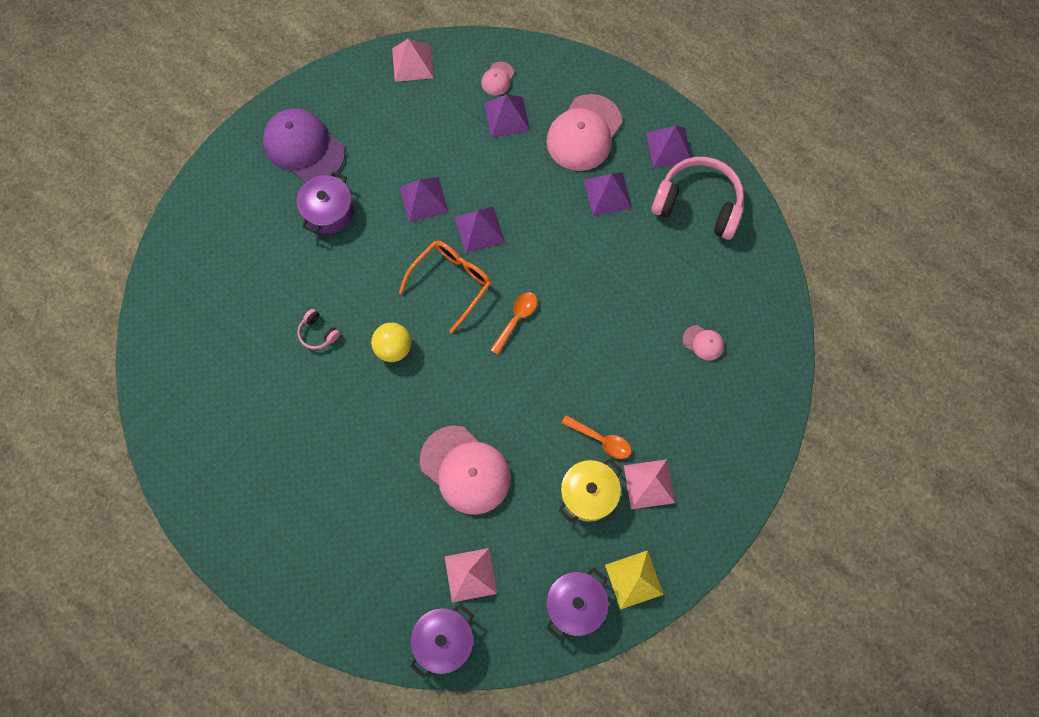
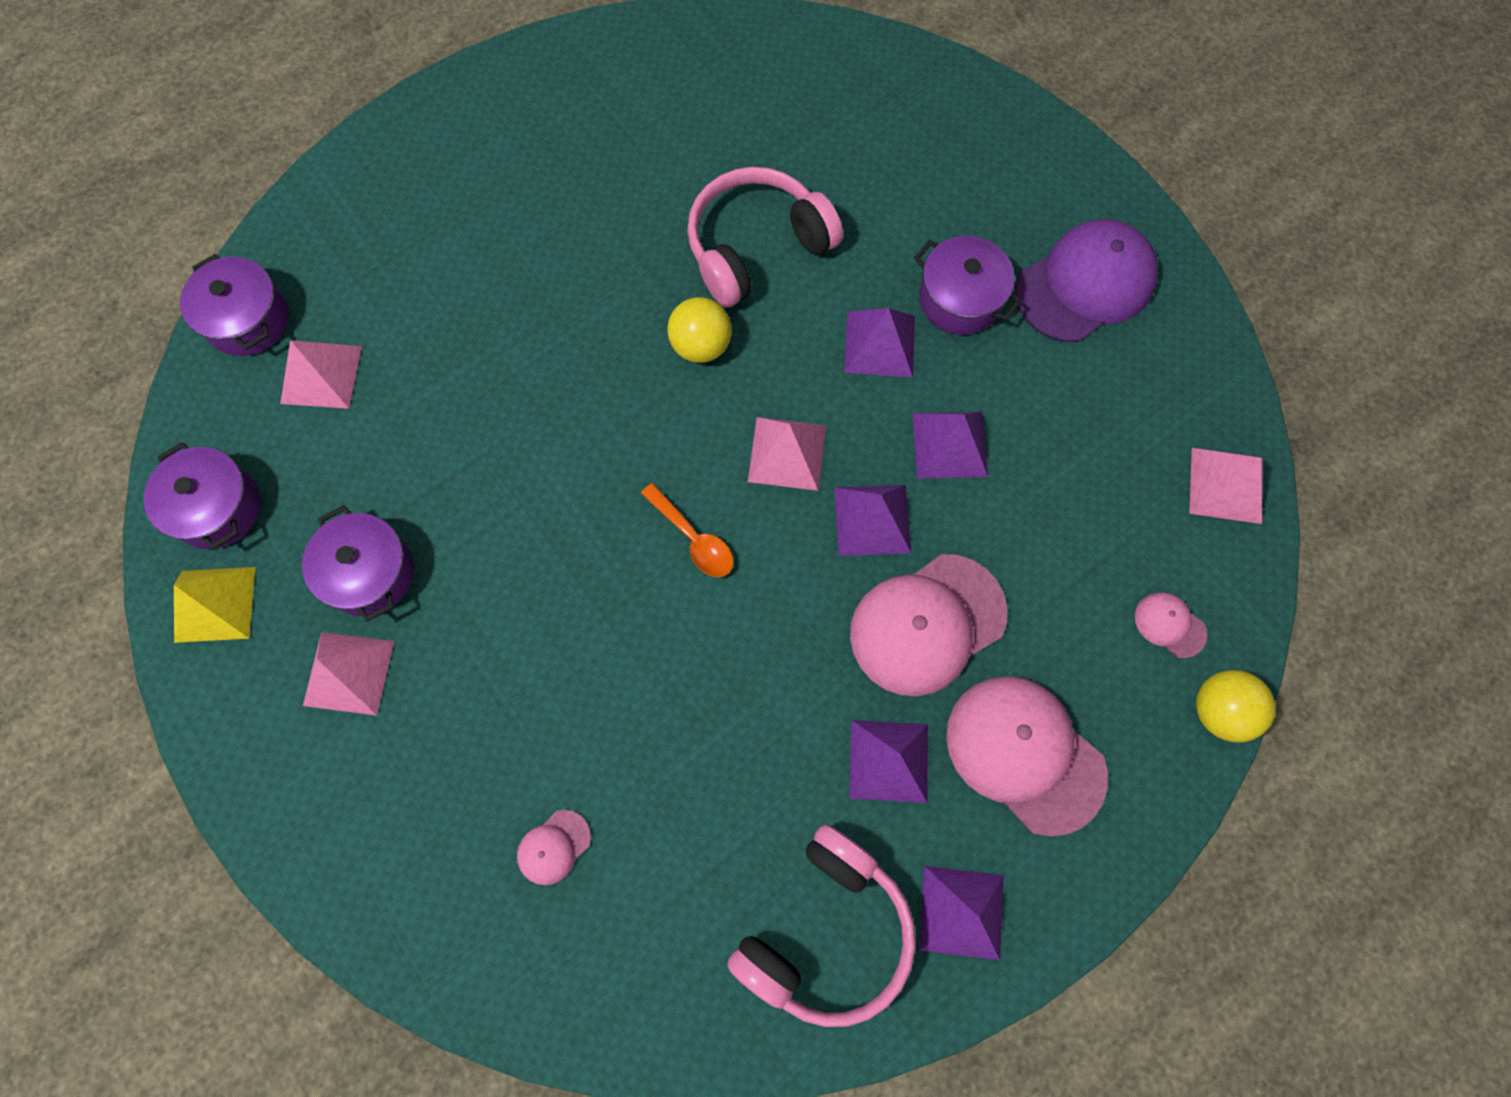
camera: 105 degrees right, 0 degrees up
(318, 333) = (757, 247): pink headphones -> pink headphones, size x2.31
(451, 282) = (787, 453): orange glasses -> pink pyramid
(465, 470) = (475, 403): pink cap -> pink cap (927, 624)
(507, 117) = (1085, 621): purple pyramid -> purple pyramid (879, 344)
(535, 52) = (1219, 710): none -> yellow ball
(588, 494) = (370, 573): yellow pot -> purple pot
(601, 440) = (447, 617): orange spoon -> none

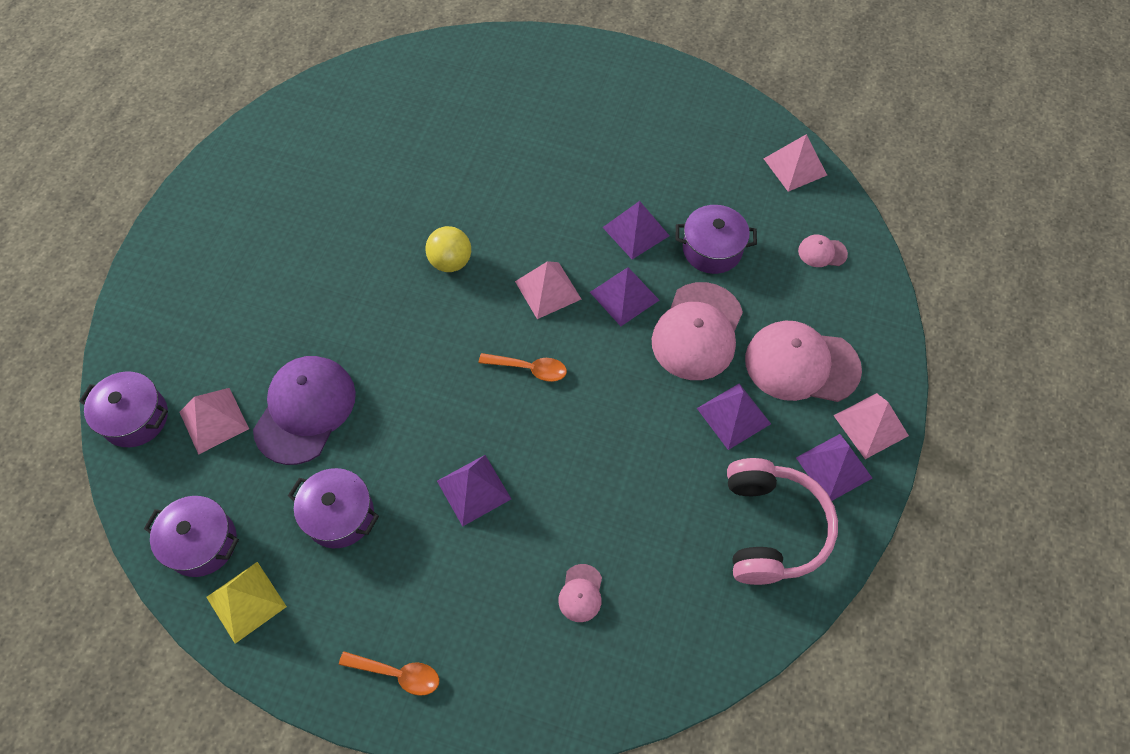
camera: 35 degrees left, 10 degrees down
(303, 795) = (397, 674): none -> orange spoon
(348, 673) = (371, 582): pink pyramid -> pink pyramid (871, 425)
(757, 247) = (442, 190): pink headphones -> none
(879, 344) = (555, 202): purple pyramid -> purple pyramid (474, 490)
(960, 299) = (582, 153): purple pot -> purple pot (712, 249)
(1085, 284) = (644, 108): purple cap -> purple cap (305, 410)
(1219, 710) = (879, 279): yellow ball -> none

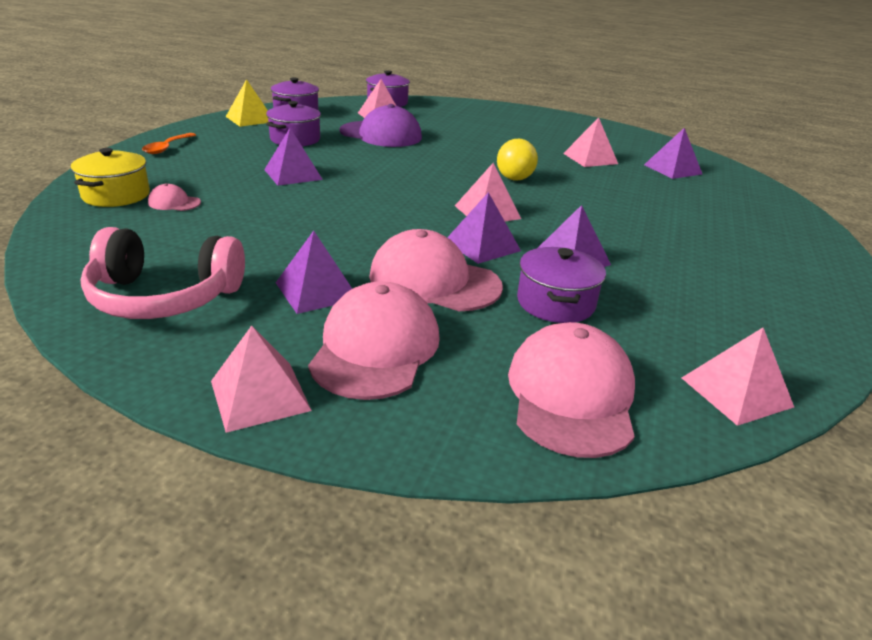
camera: 90 degrees right, 30 degrees down
(371, 182) = (590, 158): none -> pink pyramid
(529, 369) = (401, 199): orange spoon -> none
(572, 665) = (116, 195): none -> yellow pot
(822, 252) = (571, 395): pink cap -> pink cap, size x2.22
(833, 467) = (213, 352): purple pyramid -> purple pyramid (672, 169)

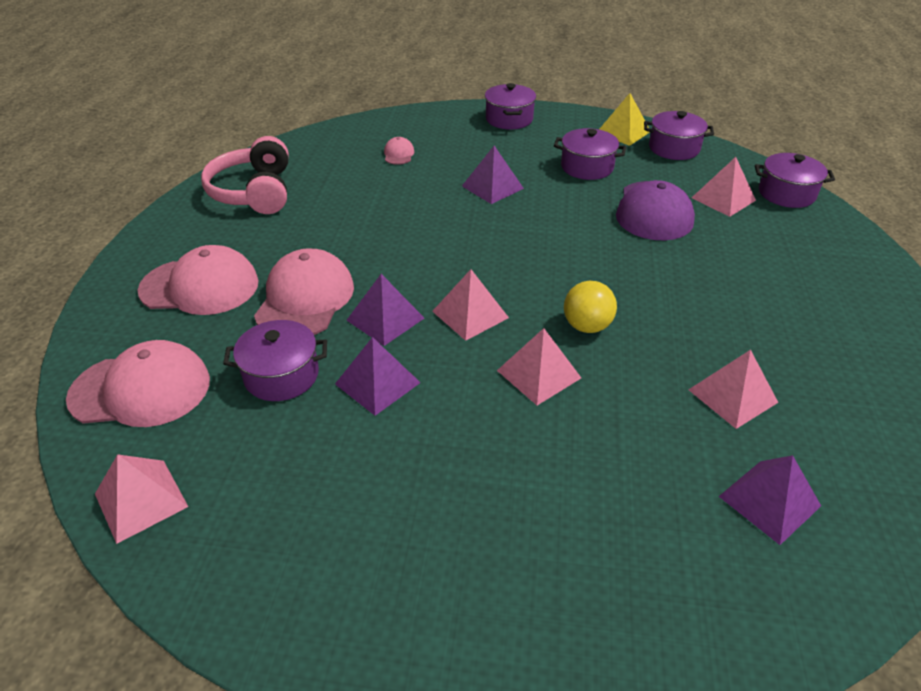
camera: 80 degrees right, 10 degrees up
(116, 195) = (399, 130): yellow pot -> none
(167, 148) = (509, 119): orange spoon -> purple pot
(260, 395) = (146, 253): pink pyramid -> pink pyramid (538, 374)
(316, 290) = (275, 246): purple pyramid -> none

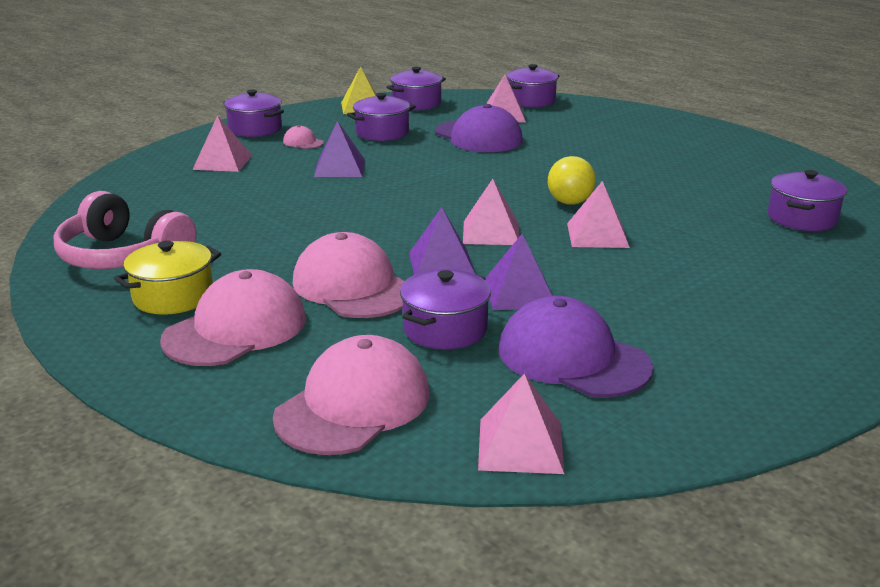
camera: 50 degrees left, 15 degrees down
(220, 240) = (173, 296): none -> yellow pot
(295, 466) = (573, 358): none -> purple cap
(398, 154) = (209, 181): pink cap -> pink cap (303, 142)
(733, 396) = (701, 191): pink pyramid -> pink pyramid (223, 162)
(769, 501) = (802, 218): purple pyramid -> purple pot

